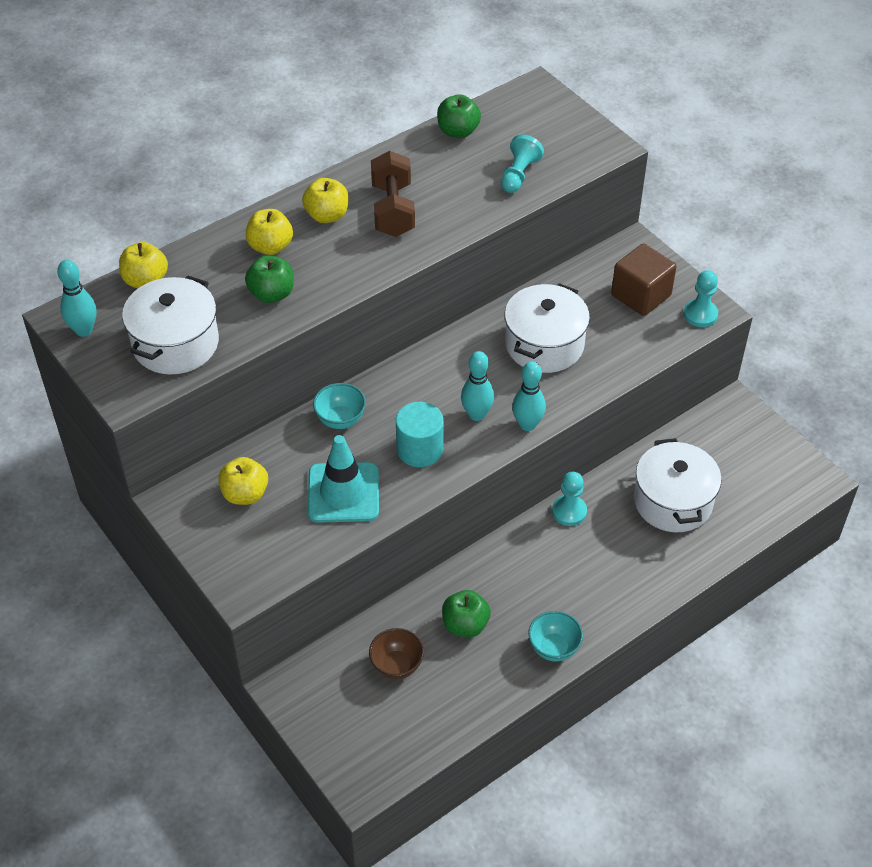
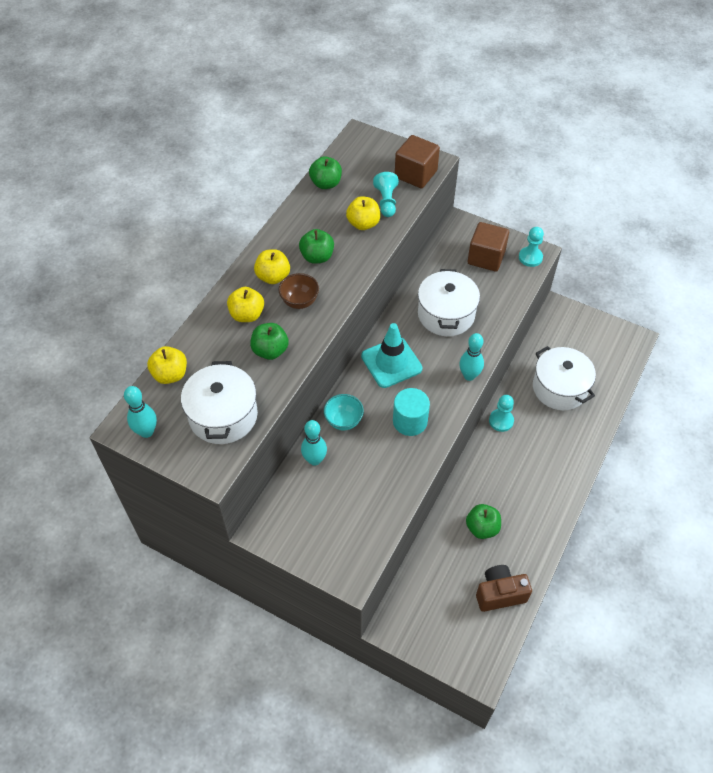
camera: 25 degrees left, 5 degrees up
(245, 494) = (310, 503): yellow apple -> yellow apple (363, 224)
(343, 493) = (378, 474): turquoise traffic cone -> turquoise traffic cone (391, 362)
(393, 210) = (317, 257): brown dumbbell -> green apple
(397, 665) = (455, 576): brown bowl -> brown bowl (299, 301)
(440, 708) = (500, 594): none -> brown camera
(476, 414) = (432, 381): turquoise bowling pin -> turquoise bowling pin (314, 460)
(554, 648) = (546, 519): turquoise bowl -> none
(577, 154) = (415, 174): none -> brown cube

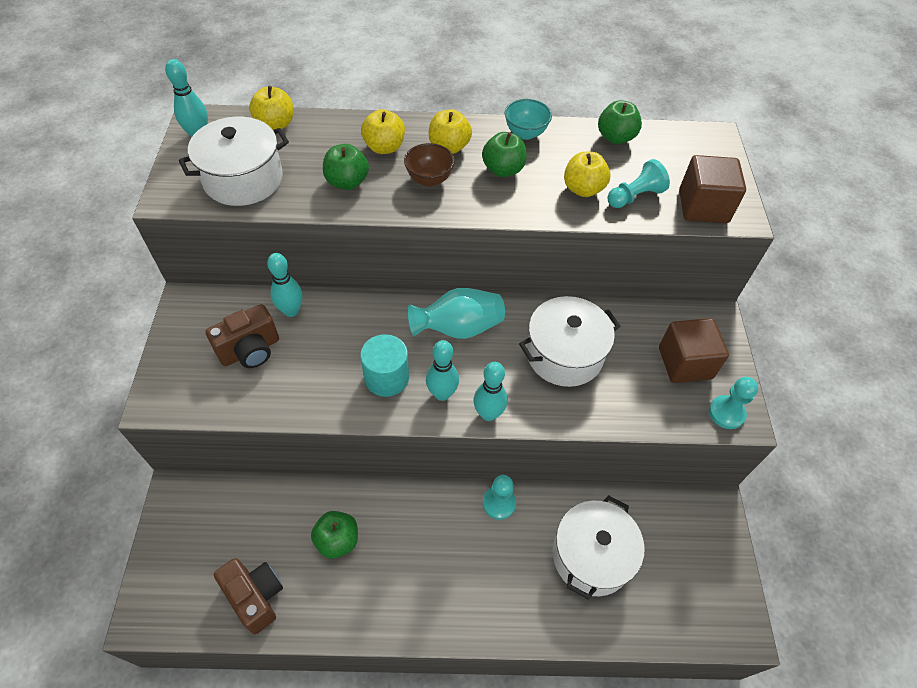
camera: 60 degrees right, 0 degrees up
(338, 499) = (250, 350): none -> brown camera
(343, 421) = (354, 316): turquoise bowl -> turquoise bowl (525, 133)
(391, 362) = (458, 328): turquoise traffic cone -> turquoise vase
(440, 394) = (442, 393): none -> turquoise bowling pin

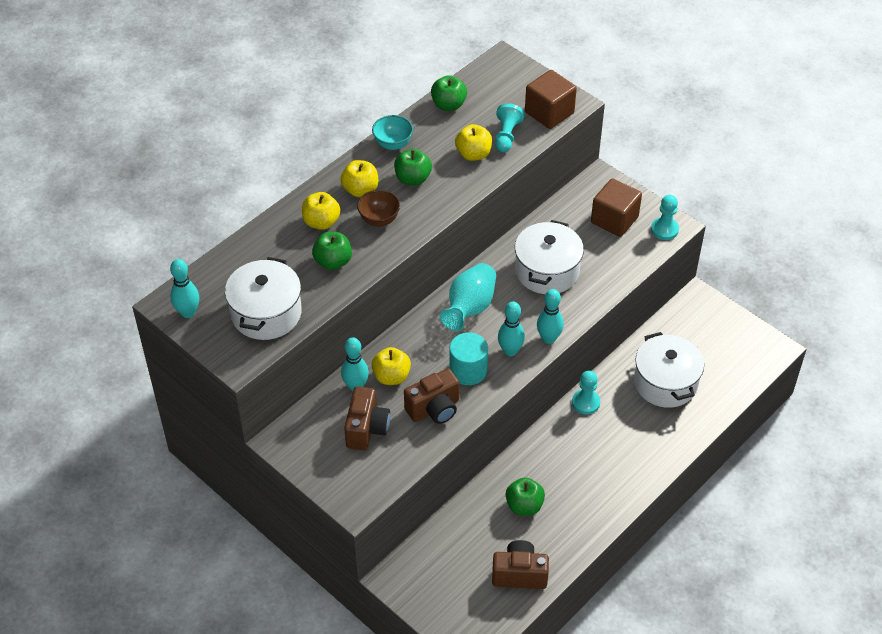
camera: 45 degrees left, 5 degrees down
(275, 124) = (227, 264): yellow apple -> yellow apple (391, 376)
(317, 384) = (434, 409): none -> brown camera

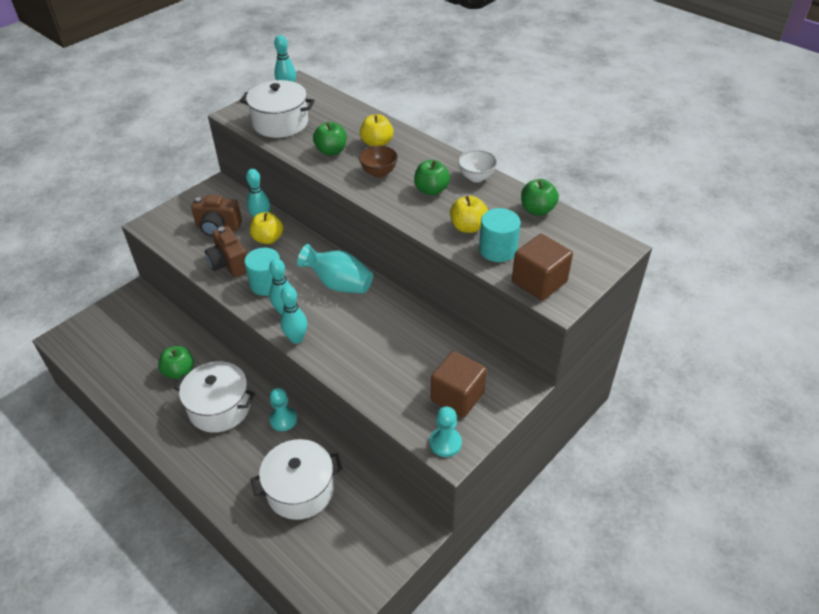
camera: 90 degrees right, 5 degrees down
(360, 190) = (415, 161): yellow apple -> none
(393, 144) = (476, 177): turquoise bowl -> white bowl
(506, 136) = (497, 249): turquoise pawn -> turquoise cylinder
(519, 574) = (114, 368): brown camera -> none
(547, 271) = (383, 339): white pot -> white pot (219, 408)

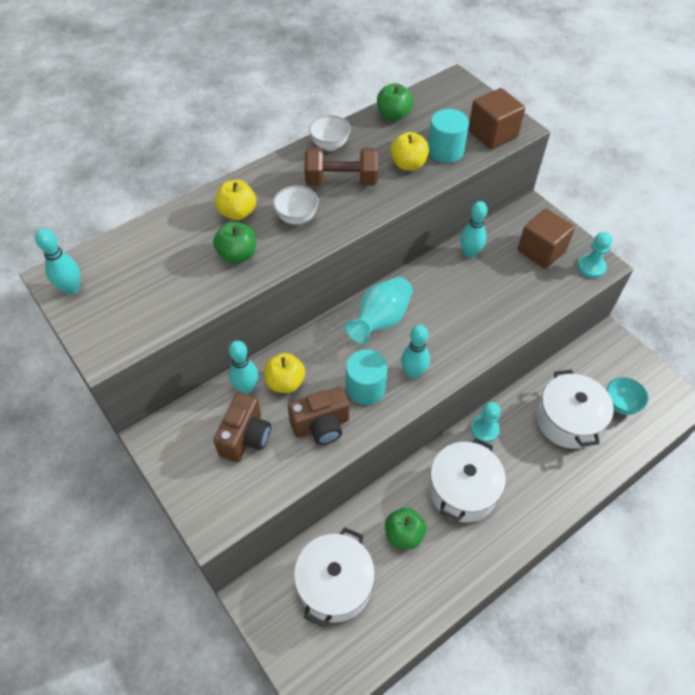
camera: 80 degrees left, 10 degrees up
(280, 123) = (151, 301): white pot -> white pot (335, 584)
(296, 338) = (456, 365): turquoise bowling pin -> turquoise bowling pin (470, 253)
(326, 541) = (620, 404): none -> turquoise bowl
(379, 173) = (297, 218): brown bowl -> white bowl
(431, 190) = (341, 181): green apple -> brown dumbbell

